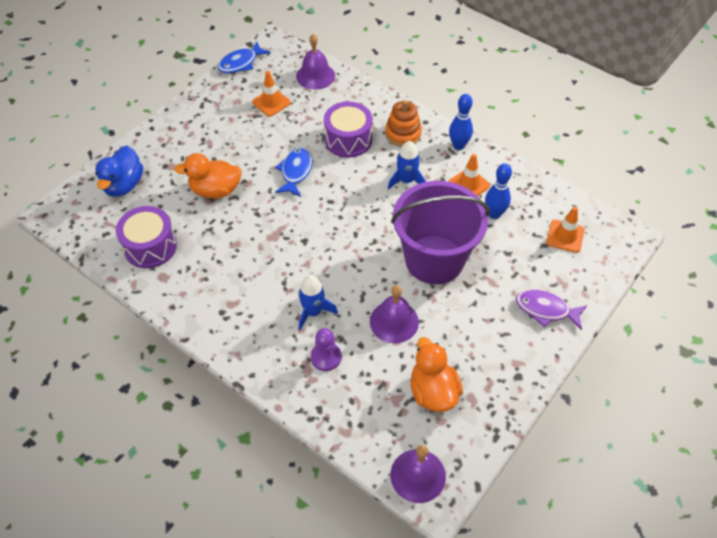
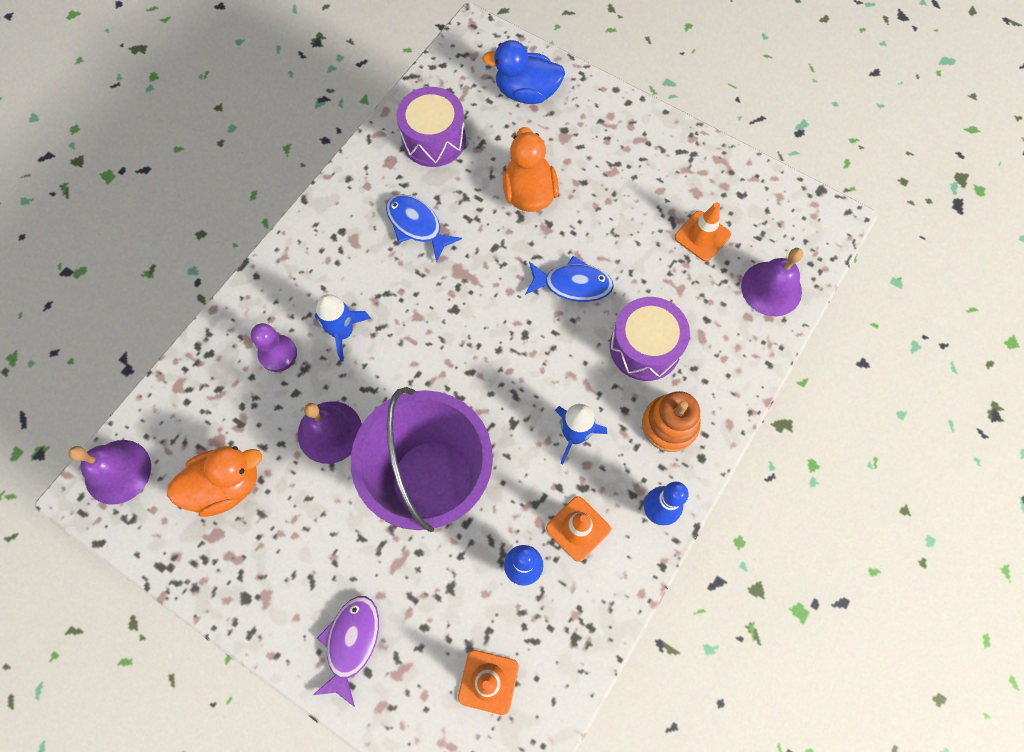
camera: 85 degrees right, 15 degrees up
(240, 63) = (776, 185): blue fish -> blue fish (417, 225)

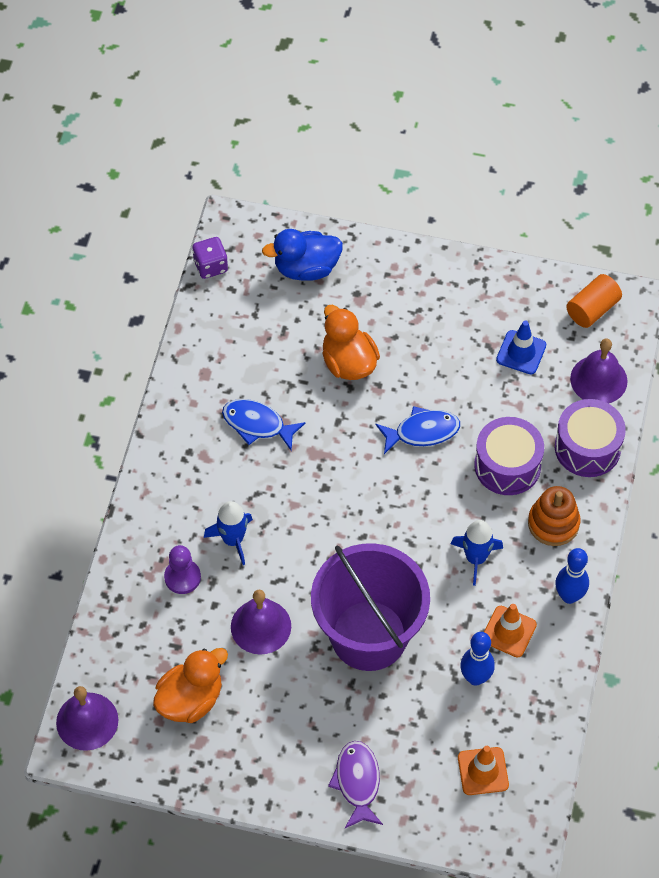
camera: 20 degrees left, 10 degrees down
(433, 139) = (237, 340): purple drum -> purple drum (587, 448)
(440, 64) = (210, 266): none -> purple dice
(702, 236) = (521, 352): orange traffic cone -> blue traffic cone
(790, 215) = (592, 309): none -> orange cylinder

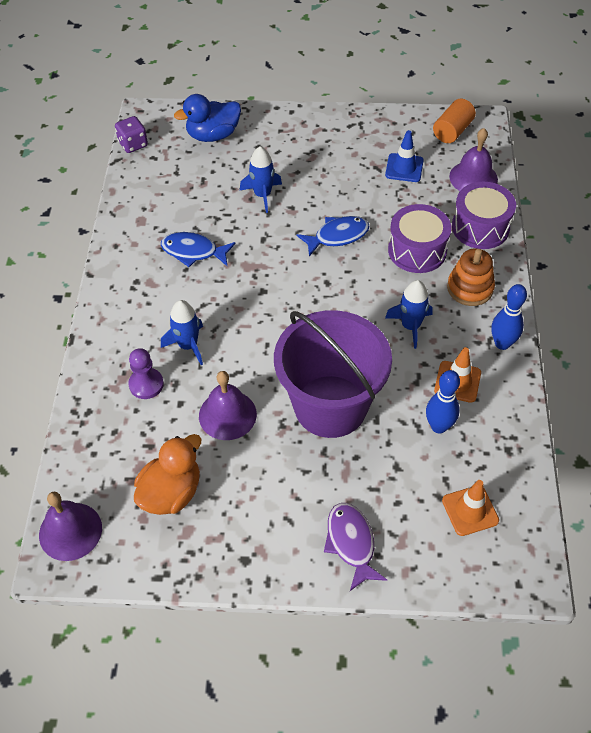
camera: 10 degrees left, 5 degrees down
(348, 362) = (262, 195): orange duck -> blue rocket

